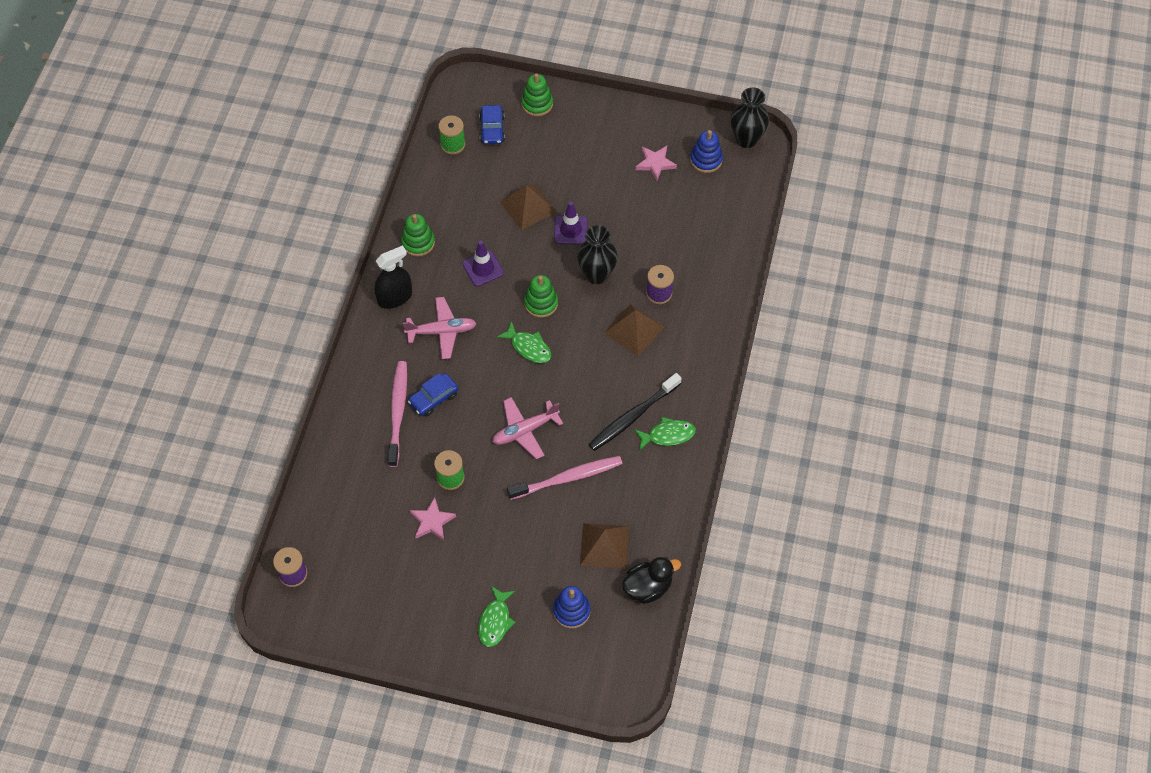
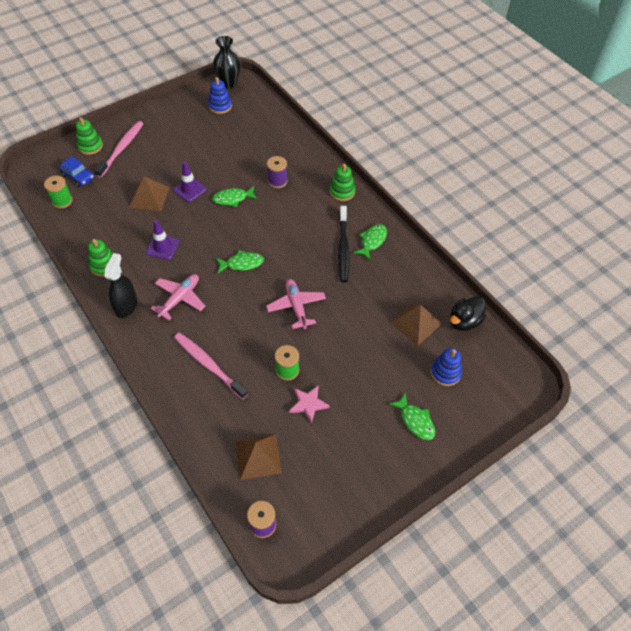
camera: 50 degrees left, 5 degrees down
(433, 398) = (221, 337): blue car -> none
(525, 430) = (296, 306): pink plane -> pink plane turned 150 degrees clockwise
(541, 303) = (220, 236): green stacking toy -> green stacking toy (342, 191)
(567, 478) = (351, 308): pink toothbrush -> pink toothbrush (121, 149)
(597, 274) = (232, 198): black vase -> green fish
(634, 330) = (288, 208): brown pyramid -> brown pyramid (258, 456)
(648, 587) = (464, 321): black duck -> black duck turned 150 degrees counterclockwise
(655, 163) = (195, 126): pink star -> none

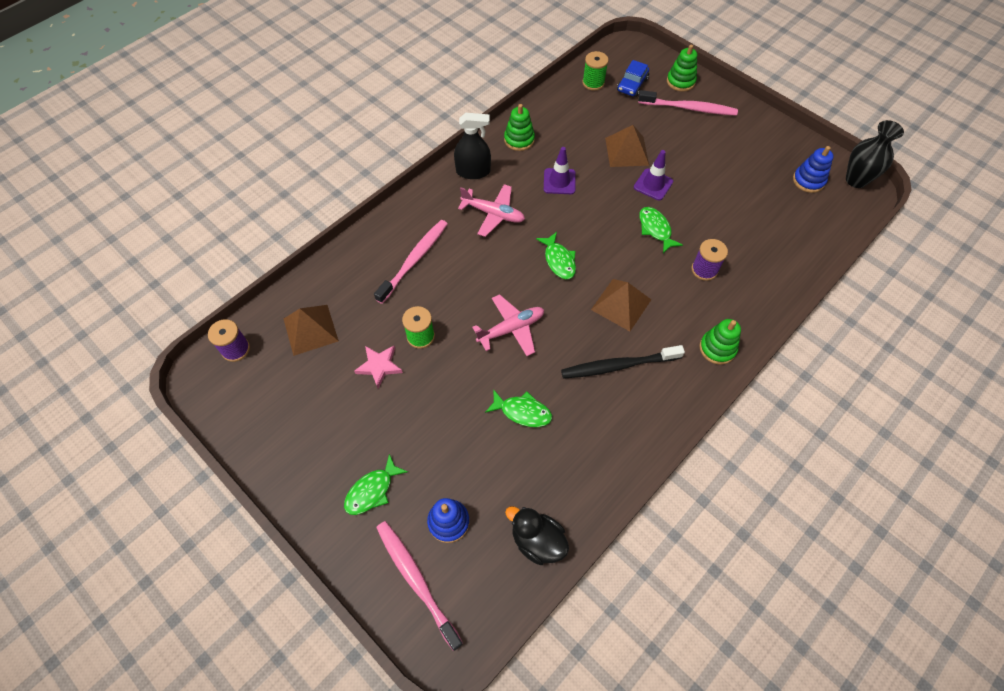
camera: 80 degrees right, 5 degrees up
(372, 241) = (642, 400): green fish -> green fish (522, 412)
(416, 323) = (519, 474): brown pyramid -> brown pyramid (621, 304)
(486, 399) = (417, 581): none -> pink toothbrush

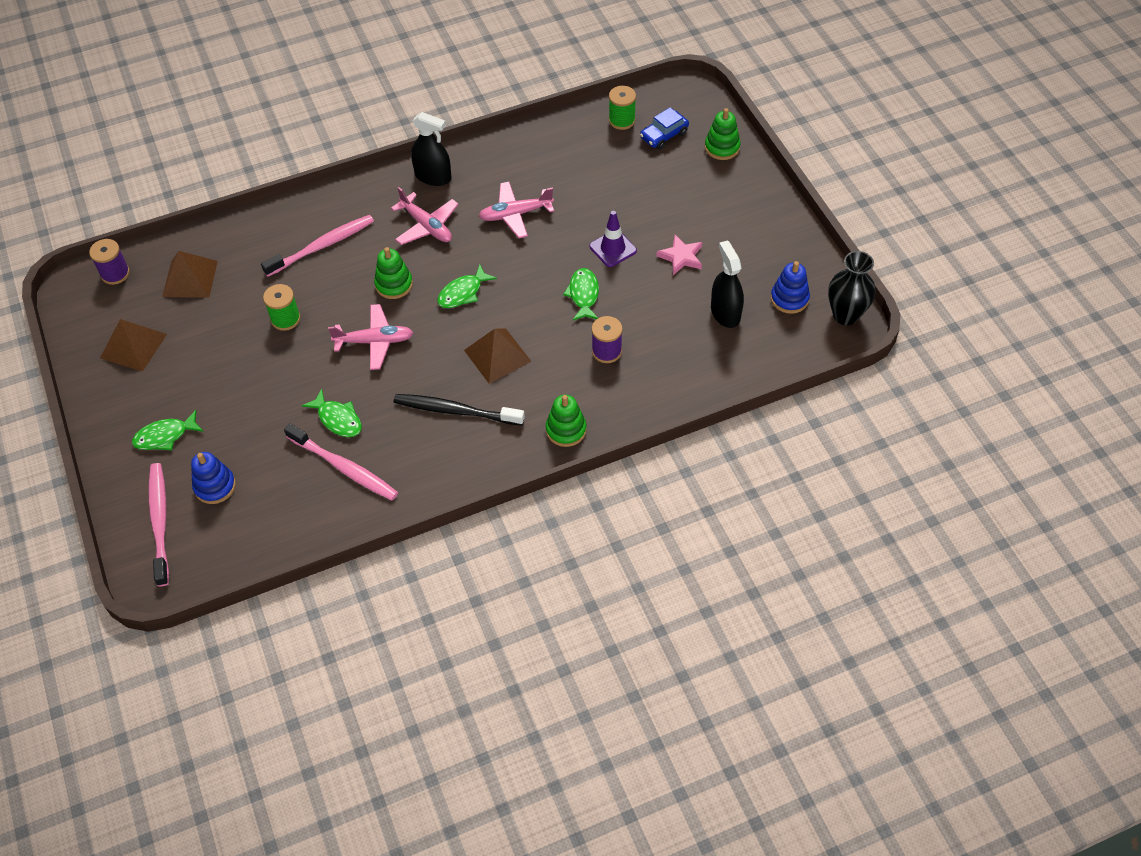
camera: 25 degrees right, 5 degrees down
(379, 366) = (232, 333): pink star -> pink star (681, 257)
(519, 140) = (501, 158): green stacking toy -> green stacking toy (394, 284)
(537, 541) = (282, 531): black duck -> none
(559, 181) = (515, 214): purple traffic cone -> pink plane
(559, 260) = (463, 293): green fish -> green fish turned 45 degrees clockwise
(626, 151) = (608, 205): brown pyramid -> brown pyramid (133, 346)
(688, 108) = (710, 179): pink toothbrush -> pink toothbrush (344, 467)
(771, 207) = (725, 313): none -> black spray bottle

